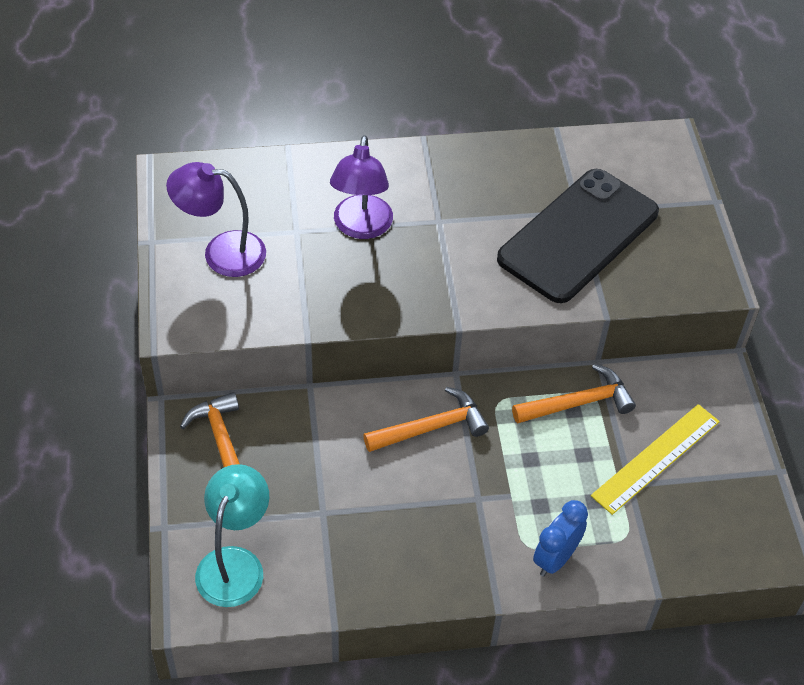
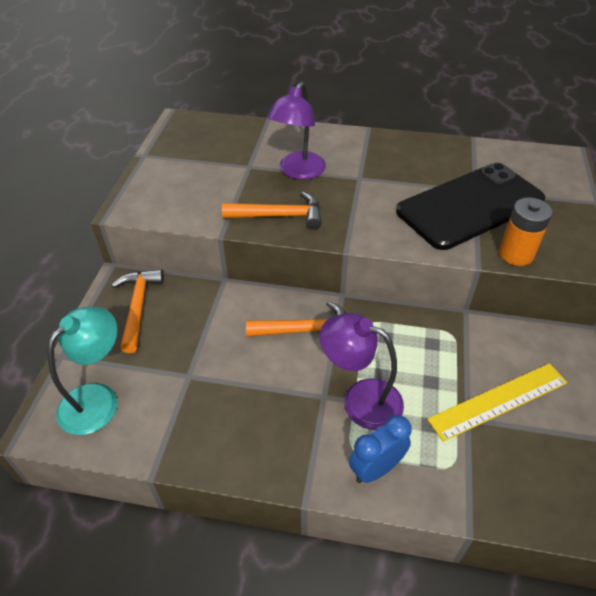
camera: 20 degrees right, 5 degrees down
(221, 252) = (188, 169): purple lamp -> purple lamp (360, 399)
(578, 403) = (438, 339): orange hammer -> orange hammer (279, 216)
(642, 291) = (516, 254): none -> orange battery

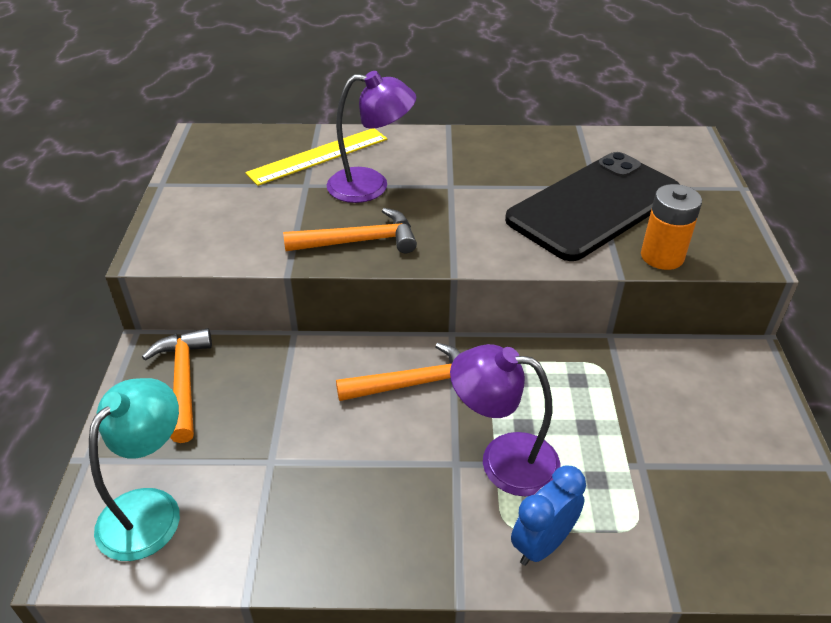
camera: 10 degrees left, 5 degrees down
(298, 172) = (371, 186): purple lamp -> purple lamp turned 105 degrees counterclockwise
(498, 401) = (674, 439): yellow ruler -> yellow ruler (318, 156)

